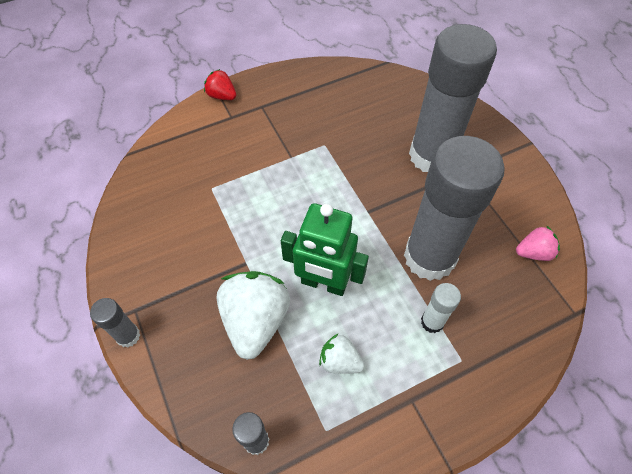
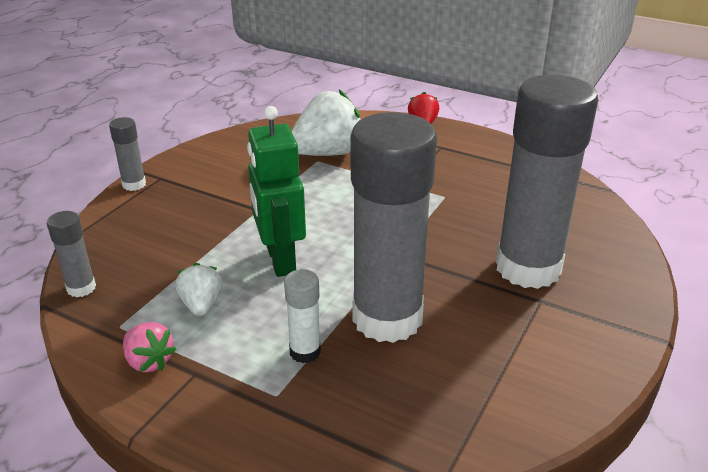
camera: 55 degrees right, 25 degrees down
(255, 321) = (202, 238): white strawberry -> white strawberry (328, 153)
(533, 252) = (492, 404): pink strawberry -> pink strawberry (149, 361)

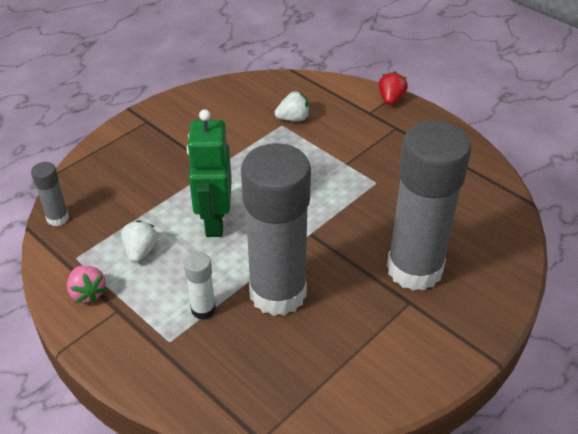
camera: 15 degrees right, 10 degrees up
(134, 184) = (124, 125): grey glue stick -> none
(328, 153) = (293, 118): white strawberry -> white strawberry, size x0.52

